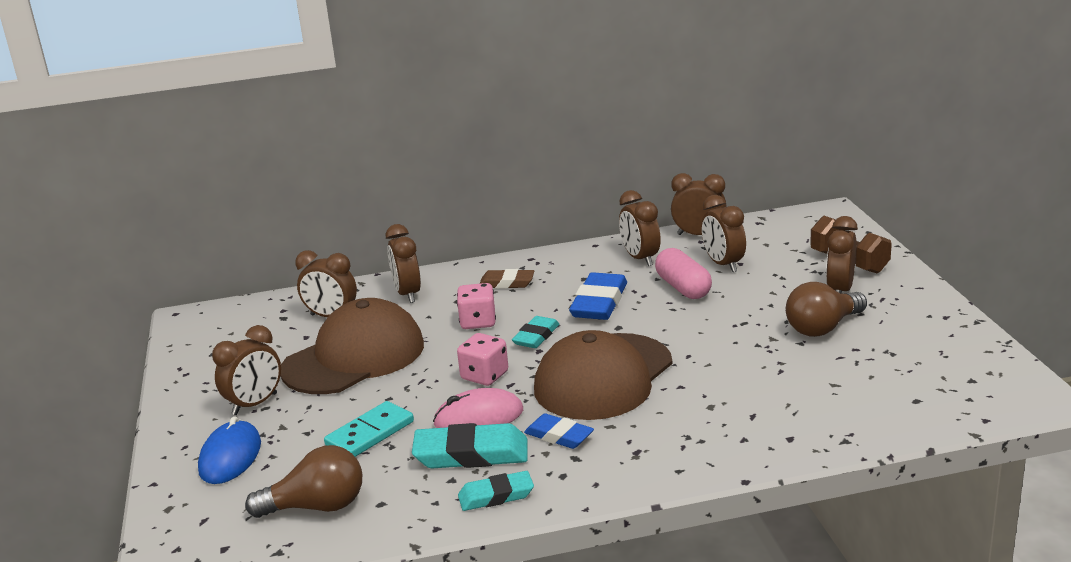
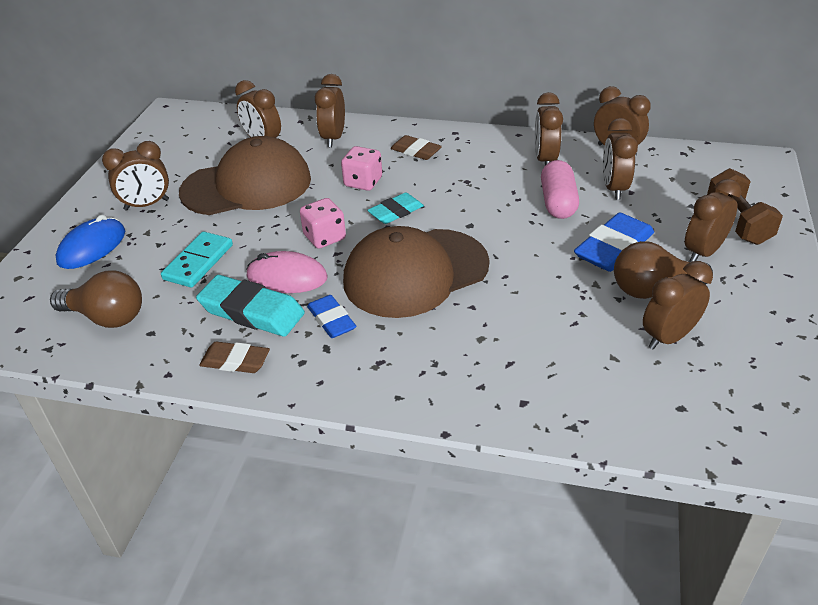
camera: 25 degrees right, 15 degrees up
(370, 433) = (198, 262): turquoise domino -> turquoise domino turned 45 degrees counterclockwise
(496, 496) = (235, 361): turquoise eraser -> brown eraser
(599, 303) = (473, 195): blue eraser -> blue eraser (613, 248)
(865, 357) = (668, 337): none -> brown clock

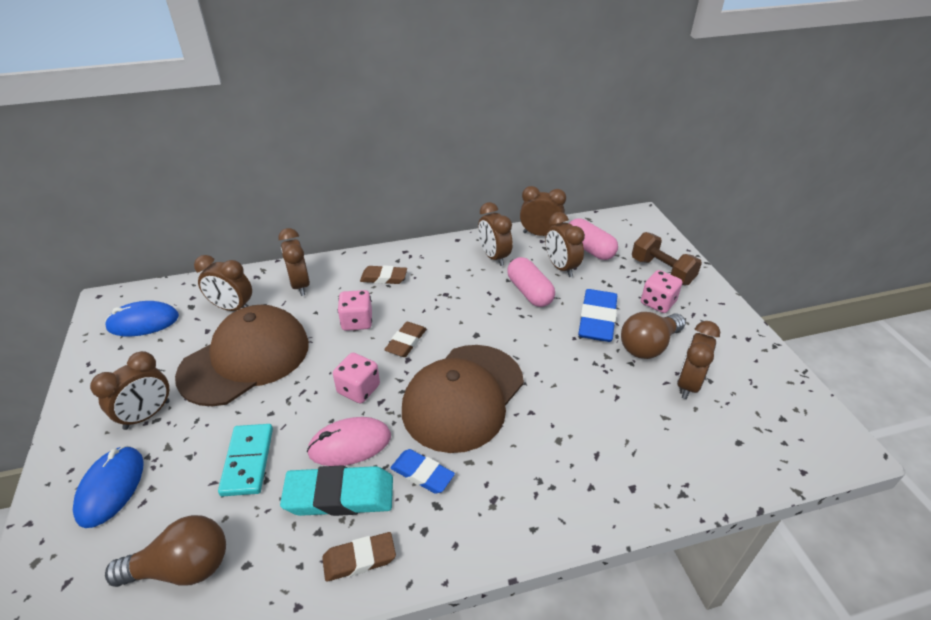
camera: 30 degrees left, 0 degrees up
(186, 134) = (143, 322): none -> blue mouse
(396, 212) = (406, 342): turquoise eraser -> brown eraser
(664, 179) = (589, 249): none -> pink capsule
(703, 252) = (658, 303): brown clock -> pink dice

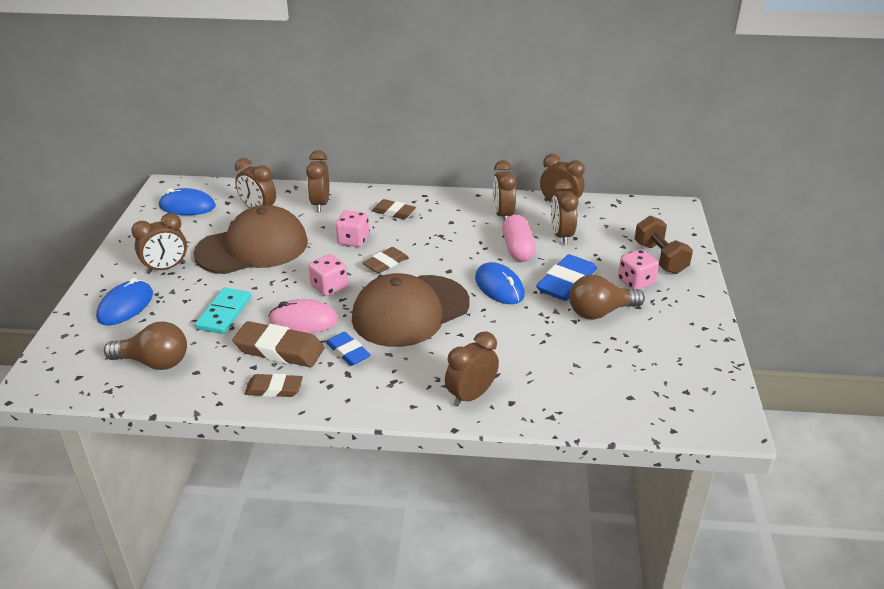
camera: 20 degrees right, 5 degrees down
(339, 495) = (279, 349): turquoise eraser -> brown eraser
(537, 341) = (499, 286): none -> blue mouse
(589, 249) = (600, 226): pink capsule -> none
(688, 384) = (615, 347): brown clock -> brown clock (471, 396)

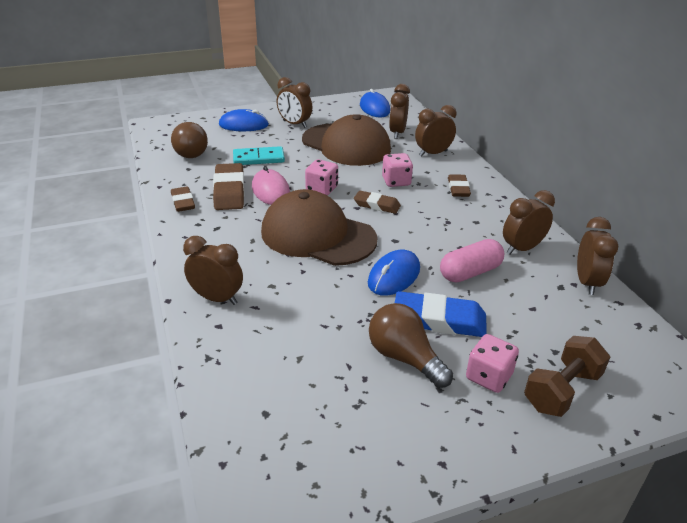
camera: 65 degrees right, 0 degrees up
(348, 352) = (243, 220): blue eraser -> none
(561, 235) = (525, 297): brown clock -> none

